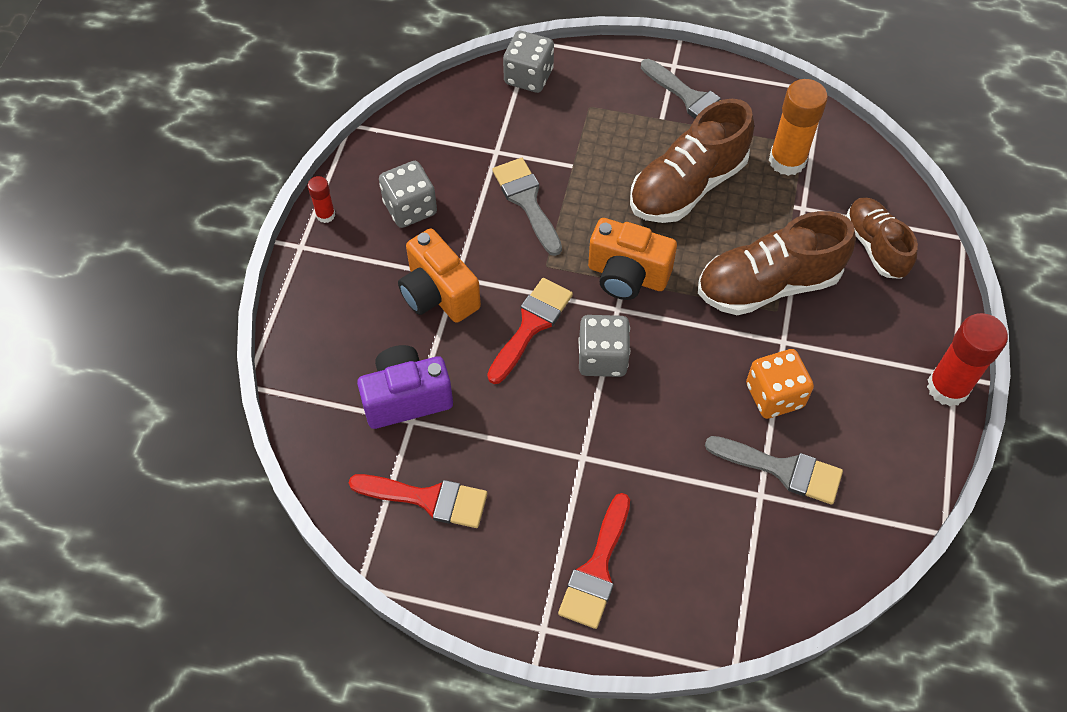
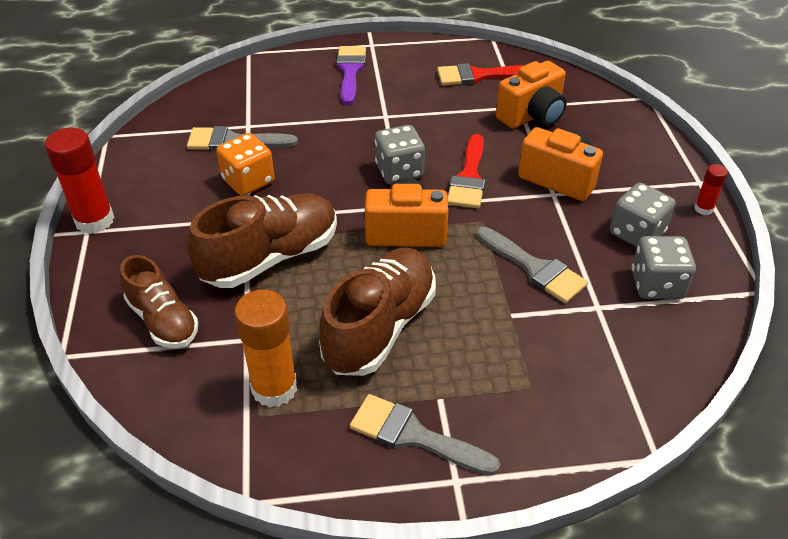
camera: 160 degrees right, 15 degrees down
(406, 398) = (532, 116): purple camera -> orange camera
(528, 76) = (625, 404): grey dice -> grey dice (656, 285)
(597, 569) = (350, 71): red brush -> purple brush

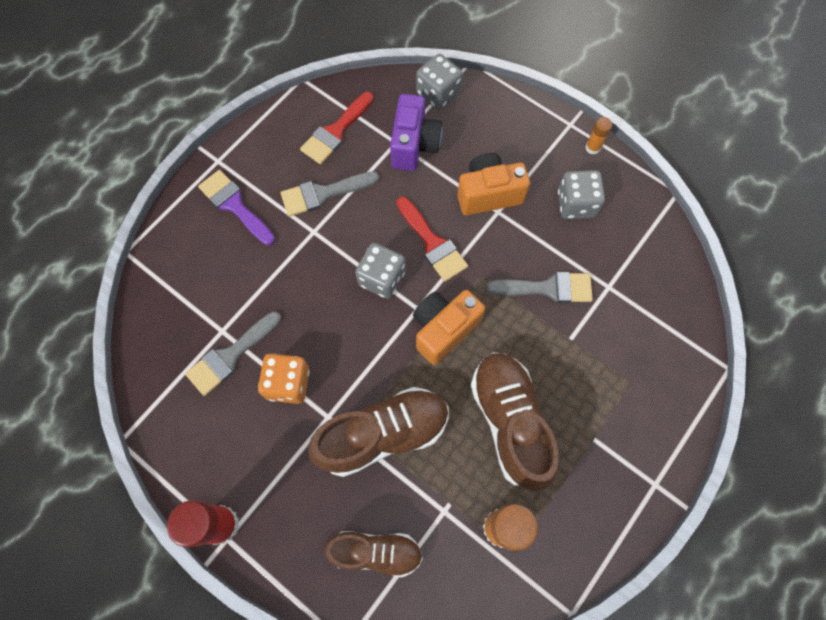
camera: 45 degrees left, 25 degrees up
(270, 257) = (383, 434): brown shoe -> brown shoe turned 60 degrees clockwise
(413, 435) = (607, 478): grey brush -> grey brush (323, 194)
(532, 116) = (414, 145): orange camera -> purple camera
(656, 285) = (623, 238): grey dice -> grey dice (438, 93)
(703, 209) = (592, 148): red glue stick -> orange glue stick

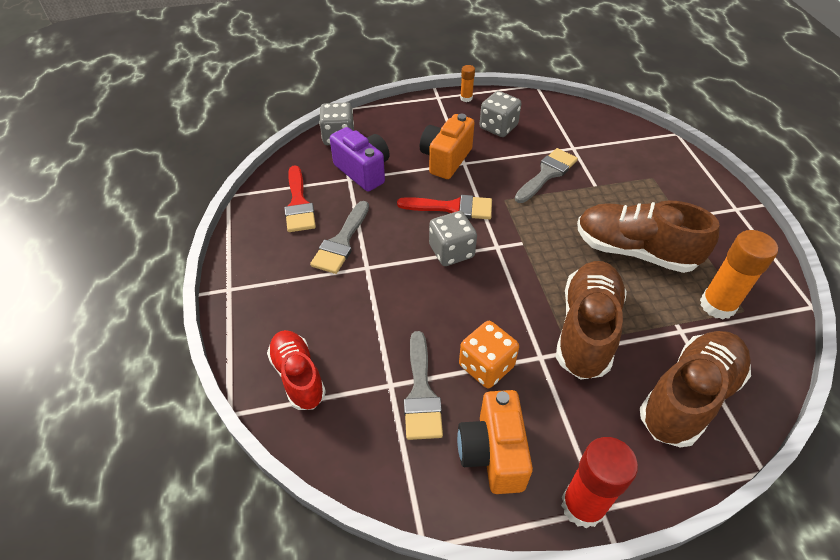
camera: 50 degrees left, 20 degrees down
(183, 267) = (298, 376): none -> red shoe
(234, 205) = (283, 303): purple brush -> none
(376, 552) = (688, 397): brown shoe -> brown shoe, size x1.56
(443, 329) = (528, 242): orange camera -> orange camera (492, 453)

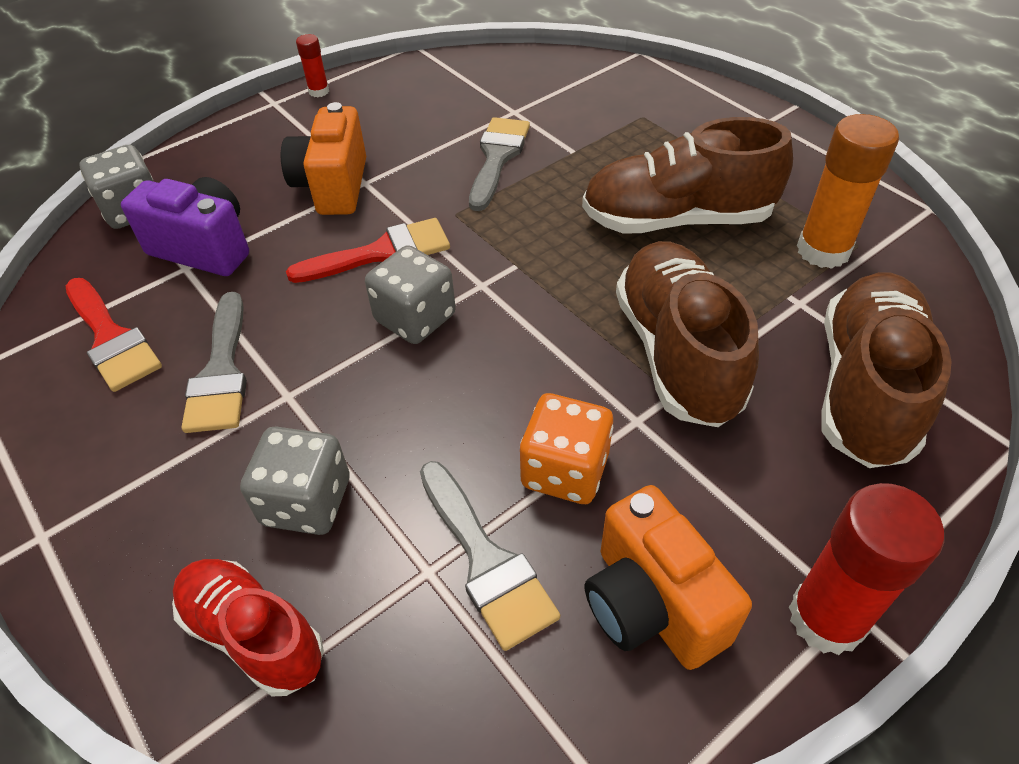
camera: 25 degrees left, 0 degrees up
(466, 98) = (319, 91): orange glue stick -> red glue stick
(498, 127) = (390, 117): grey dice -> grey dice (307, 502)

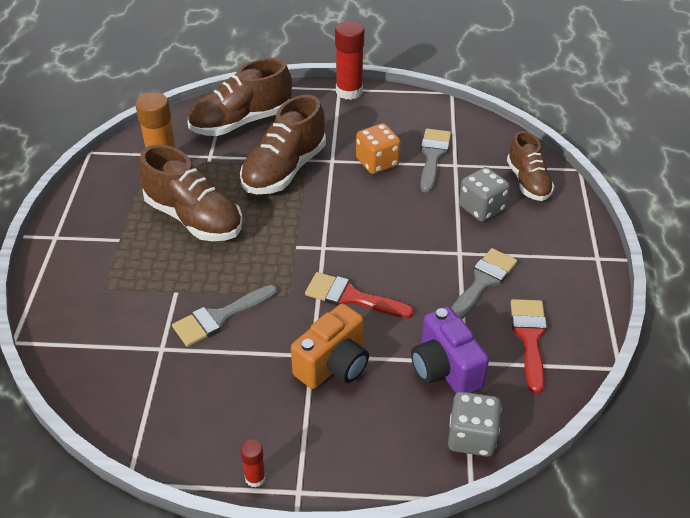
camera: 140 degrees left, 5 degrees down
(253, 634) = (528, 182): red shoe -> brown shoe
(415, 318) = (371, 251): grey dice -> none
(651, 604) = (394, 120): orange camera -> none

